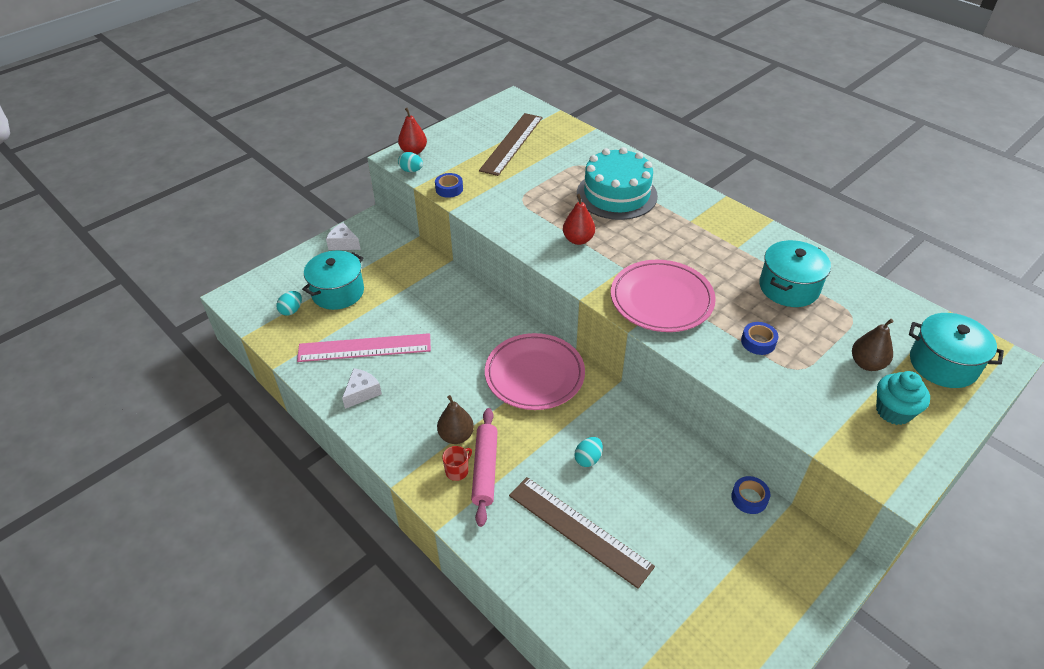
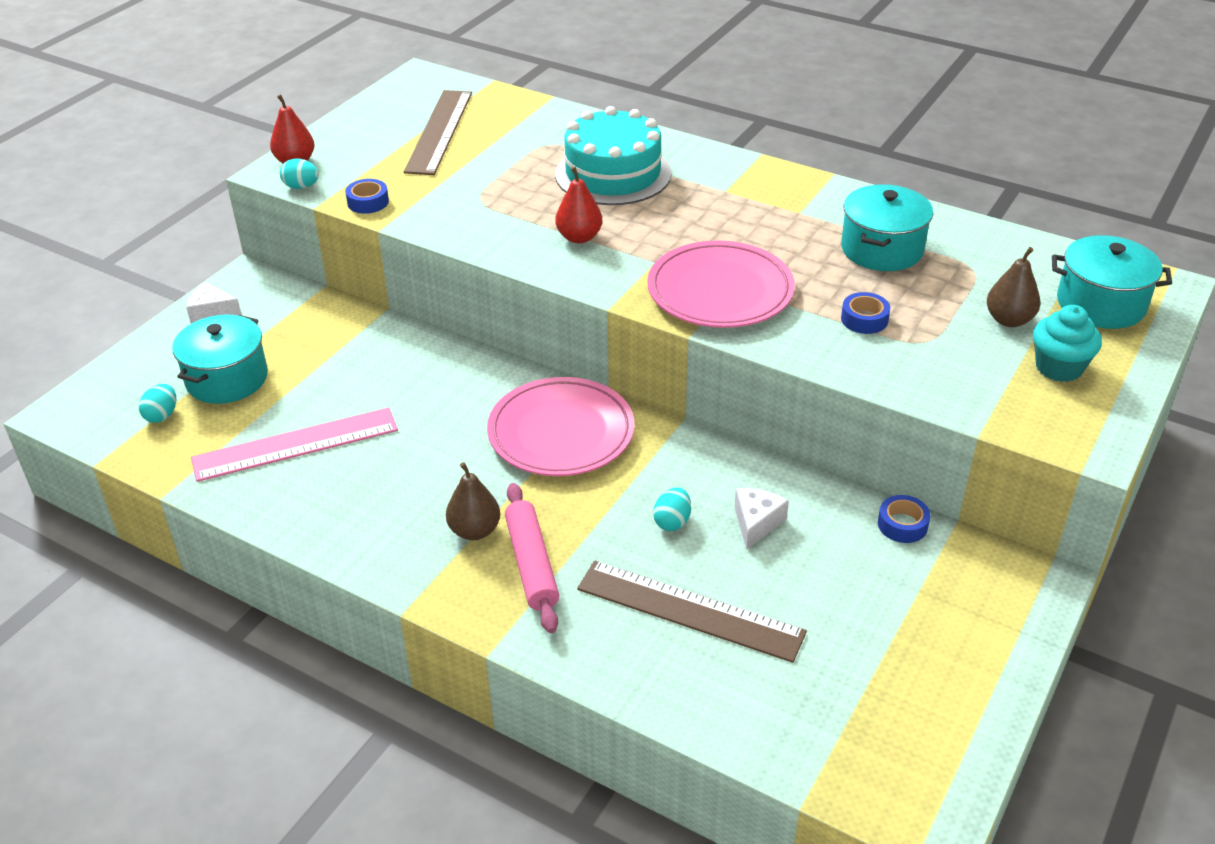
camera: 15 degrees left, 5 degrees down
(362, 392) = (313, 503): white cheese -> white cheese (756, 523)
(457, 471) = (492, 574): red mug -> none

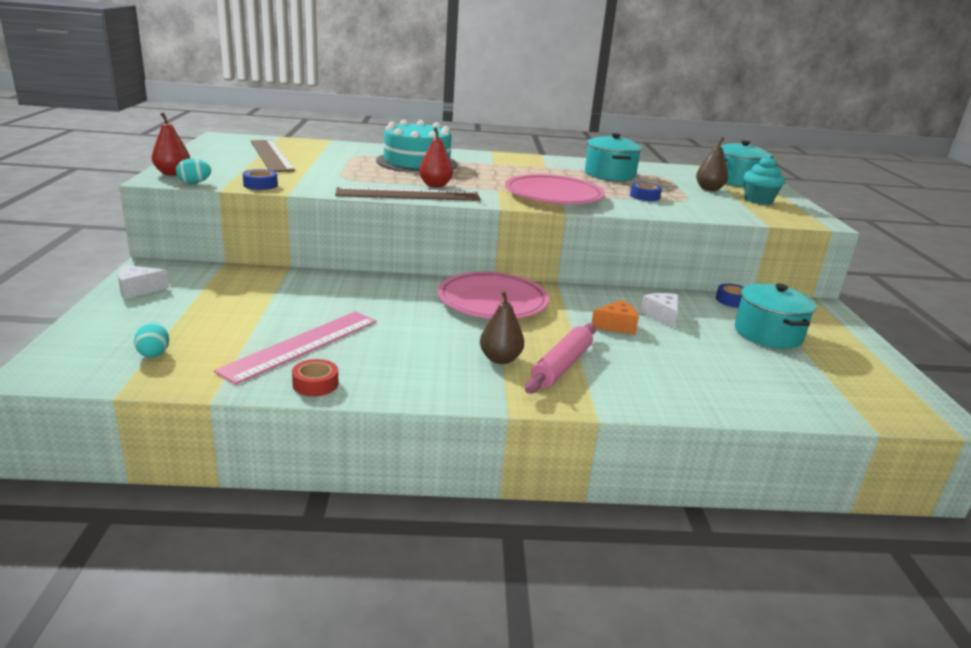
camera: 35 degrees left, 15 degrees down
(227, 379) = (194, 322): turquoise pot -> turquoise pot (768, 334)
(264, 504) = (315, 384): none -> red tape
(532, 564) = (561, 366): pink rolling pin -> pink rolling pin turned 75 degrees clockwise
(672, 522) = (616, 326): turquoise egg -> orange cheese
(689, 611) = (685, 363): brown ruler -> brown ruler (408, 195)

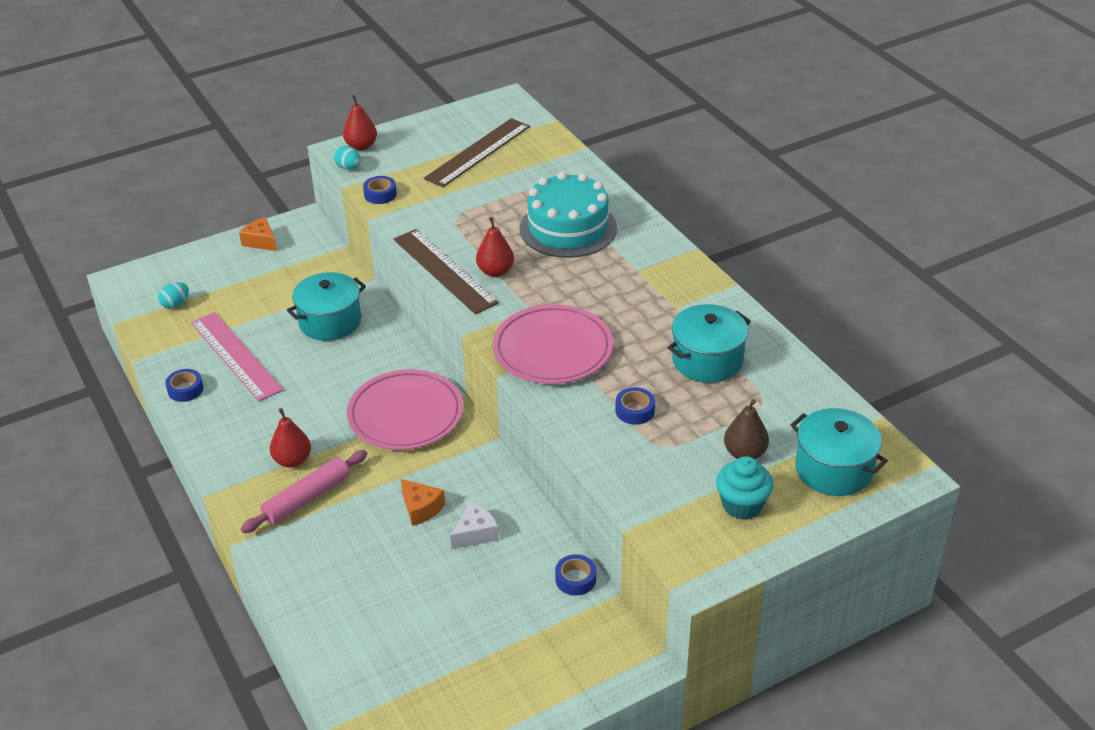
camera: 65 degrees right, 15 degrees up
(138, 290) = (261, 241): white cheese -> orange cheese
(301, 345) = (236, 355): pink ruler -> pink ruler turned 45 degrees clockwise
(315, 384) = (185, 389): red tape -> blue tape
(500, 359) = (292, 460): brown pear -> red pear
(561, 366) = (307, 498): pink rolling pin -> pink rolling pin turned 45 degrees counterclockwise
(768, 334) = (501, 623): turquoise pot -> turquoise pot (330, 321)

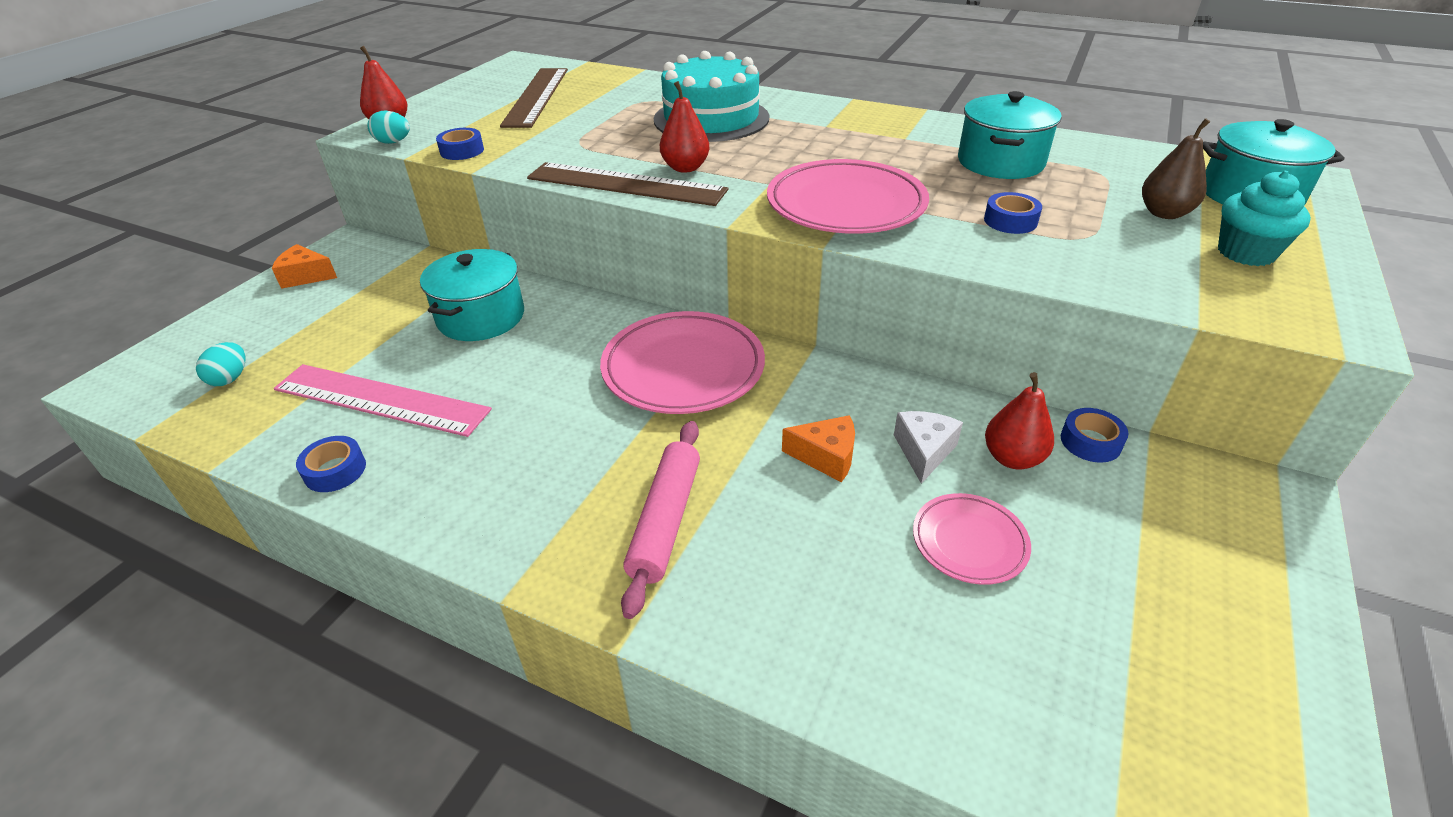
camera: 35 degrees left, 0 degrees up
(292, 460) = (592, 484): red pear -> red pear (1012, 458)
(436, 589) = (969, 542): none -> pink plate

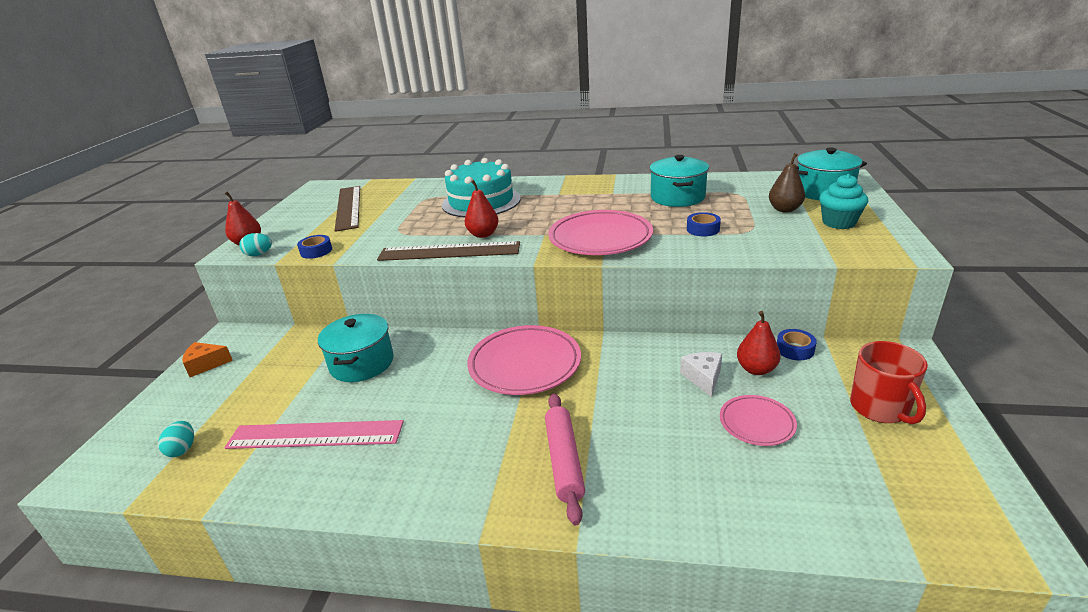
camera: 15 degrees left, 10 degrees down
(335, 470) = (306, 491): blue tape -> none
(826, 457) = (646, 396): orange cheese -> none
(1182, 572) = (880, 408): none -> red mug

